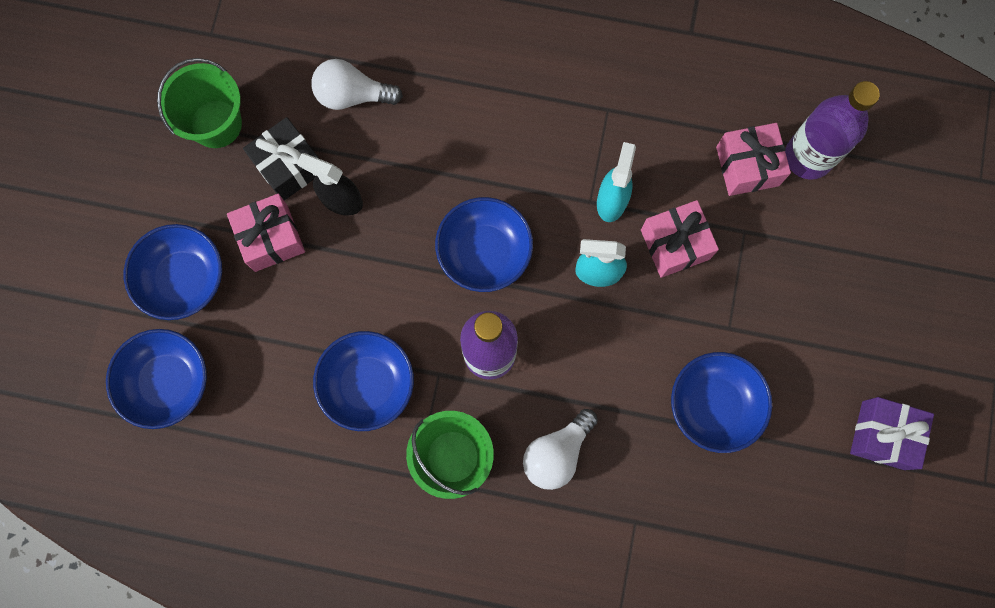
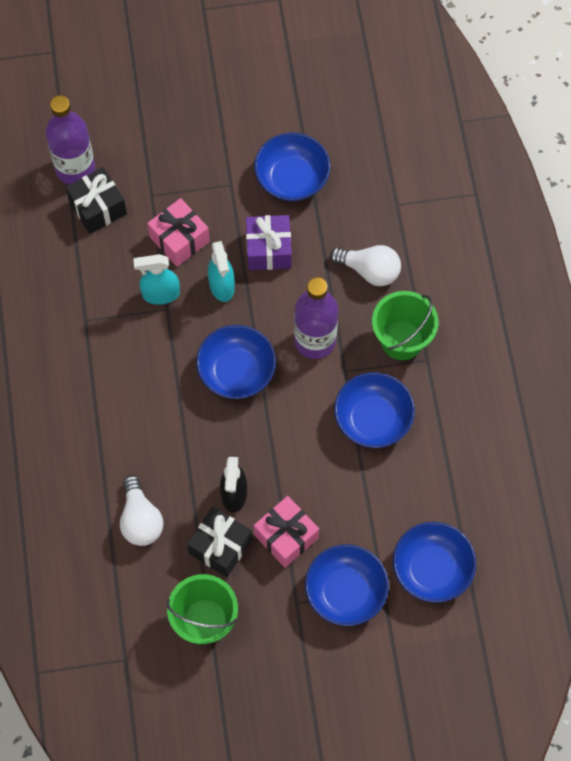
camera: 110 degrees left, 10 degrees down
(747, 166) = (98, 208): pink gift -> black gift
(883, 435) = (270, 67): purple gift -> purple gift (268, 249)

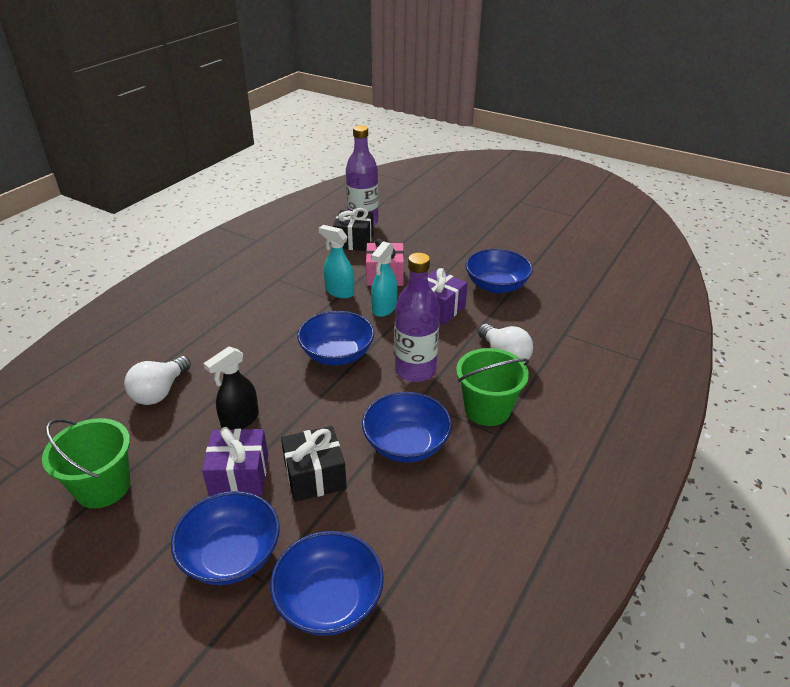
camera: 40 degrees right, 30 degrees down
(220, 546) = (185, 446): black gift -> black gift (315, 476)
(286, 536) = (239, 475): pink gift -> purple gift

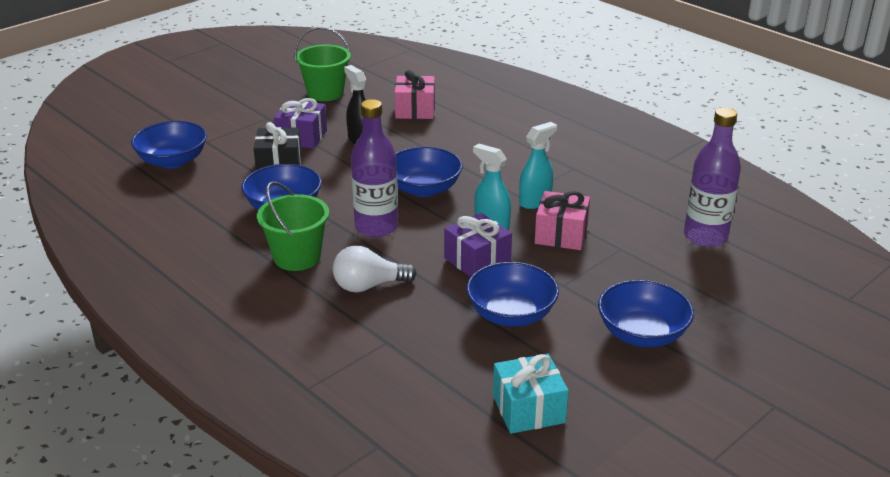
camera: 105 degrees right, 5 degrees down
(160, 392) = (415, 110): white light bulb -> pink gift
(231, 555) = (234, 132): blue bowl -> blue bowl (642, 334)
(354, 241) = (652, 224): black gift -> none
(583, 269) = (528, 409): none -> turquoise gift

